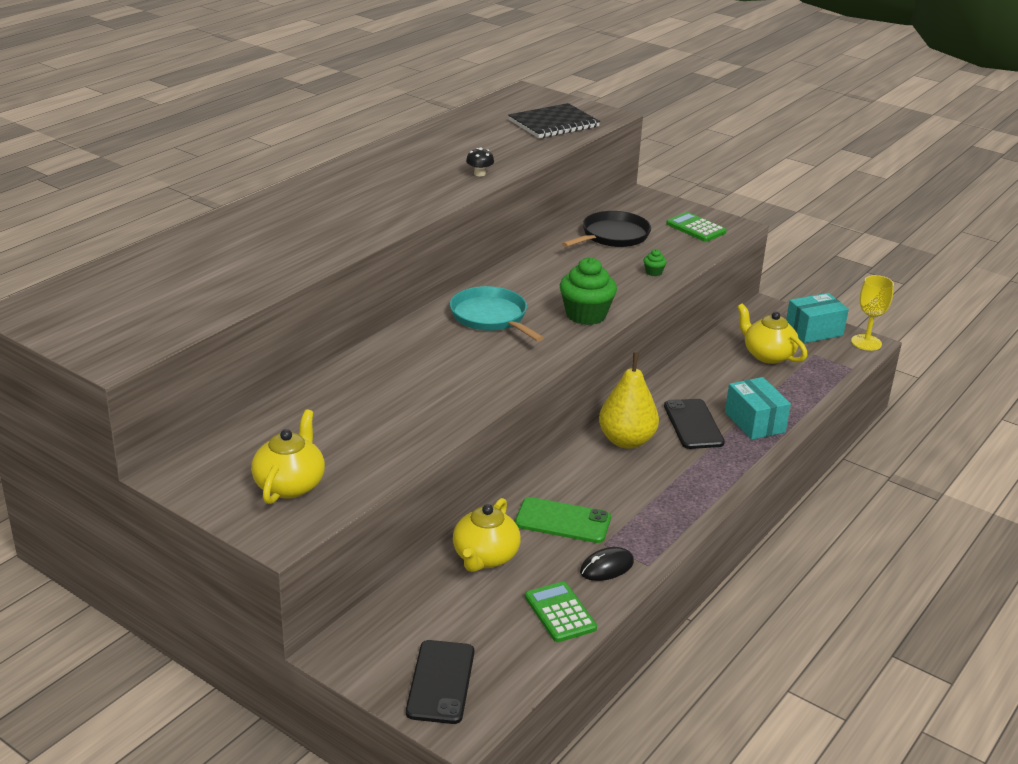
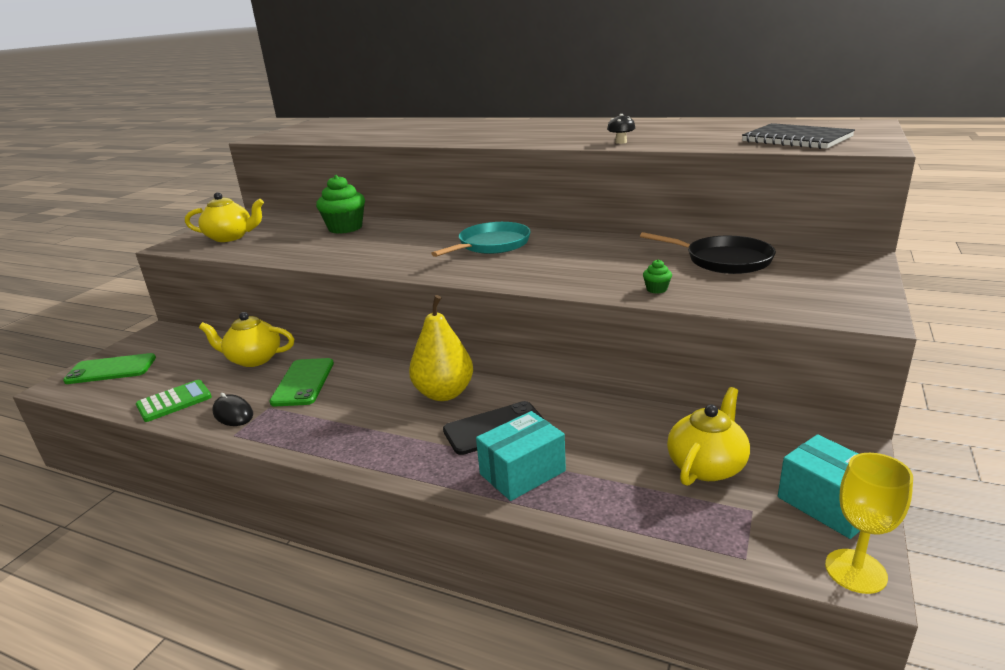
camera: 80 degrees right, 5 degrees down
(440, 682) = (111, 369): black phone -> green phone
(586, 315) = (524, 275): green cupcake -> green cupcake (345, 228)
(696, 228) = (817, 295): green calculator -> none

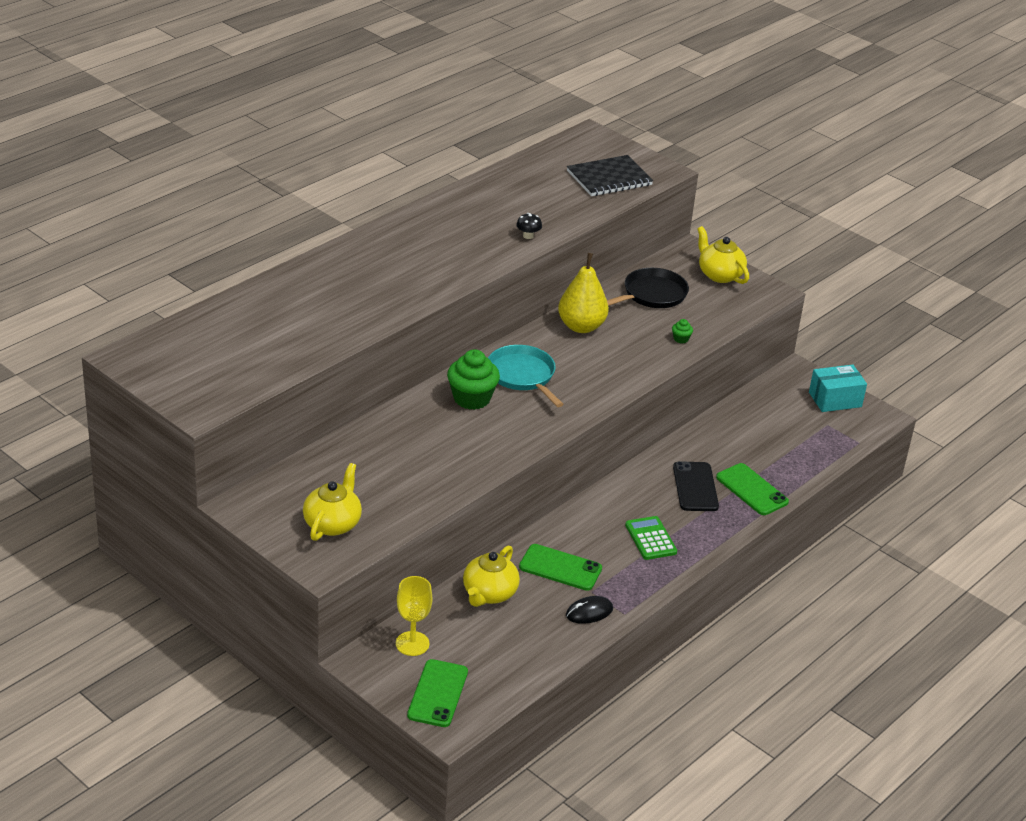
camera: 75 degrees left, 10 degrees up
(174, 401) = (542, 647): green calculator -> green calculator (650, 539)
(345, 228) = (381, 444): green cupcake -> green cupcake (472, 398)
(444, 393) = (631, 498): yellow pear -> yellow pear (581, 326)
(522, 472) = (751, 490): turquoise box -> green phone
(706, 466) = (783, 422): yellow teapot -> yellow teapot (719, 275)
(855, 571) = (881, 416): yellow goblet -> yellow goblet (412, 643)

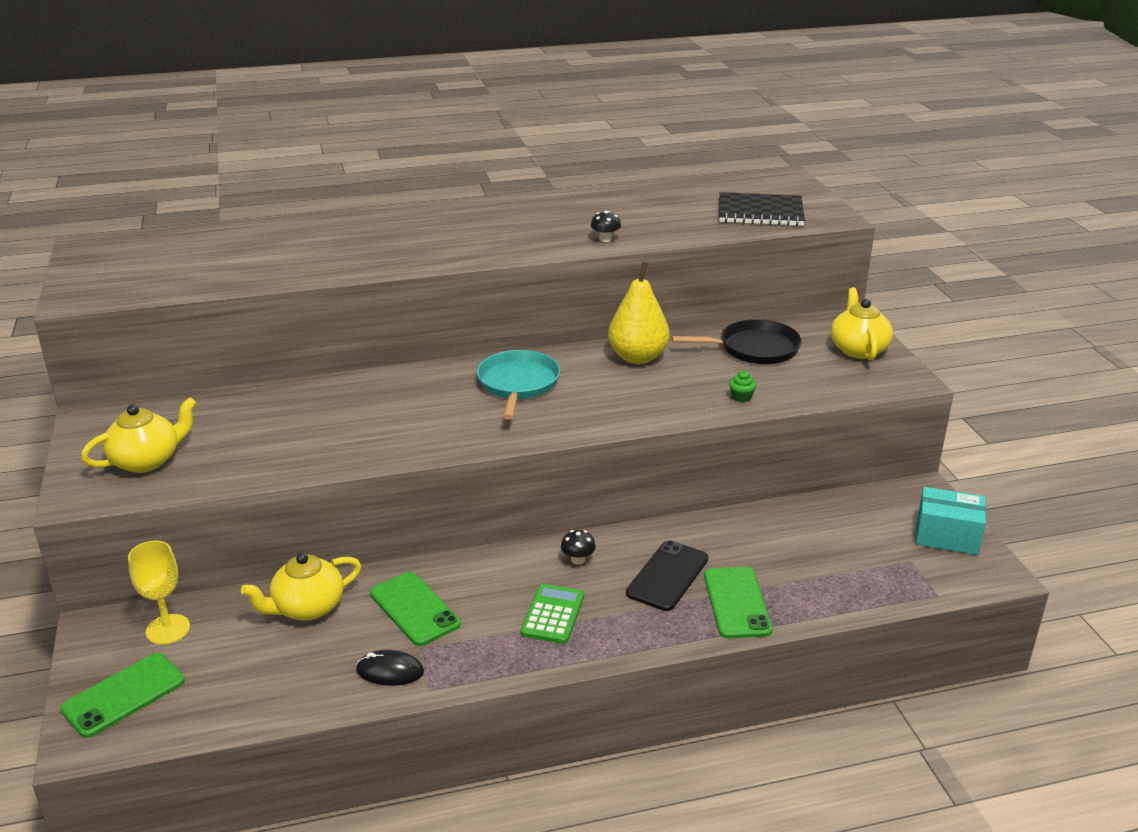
camera: 35 degrees right, 5 degrees down
(472, 398) = (438, 390): green cupcake -> none
(629, 496) = (578, 559): none -> black mushroom

